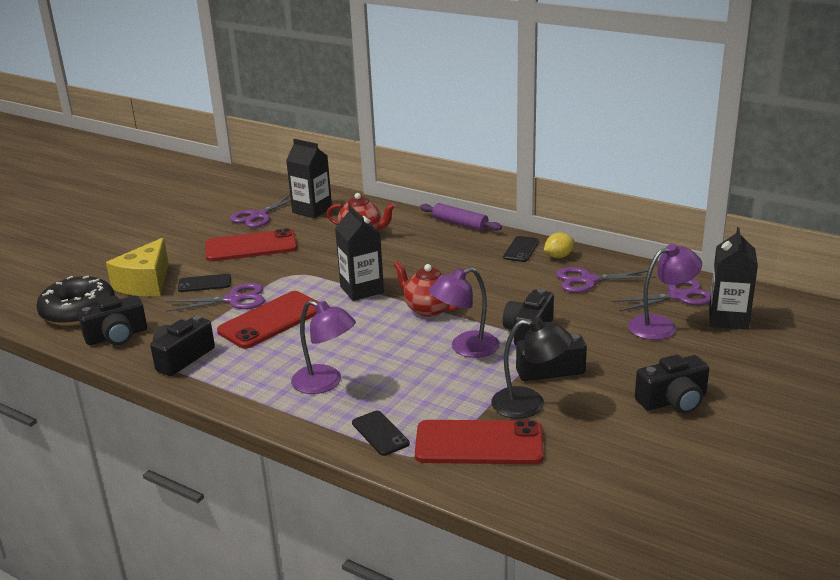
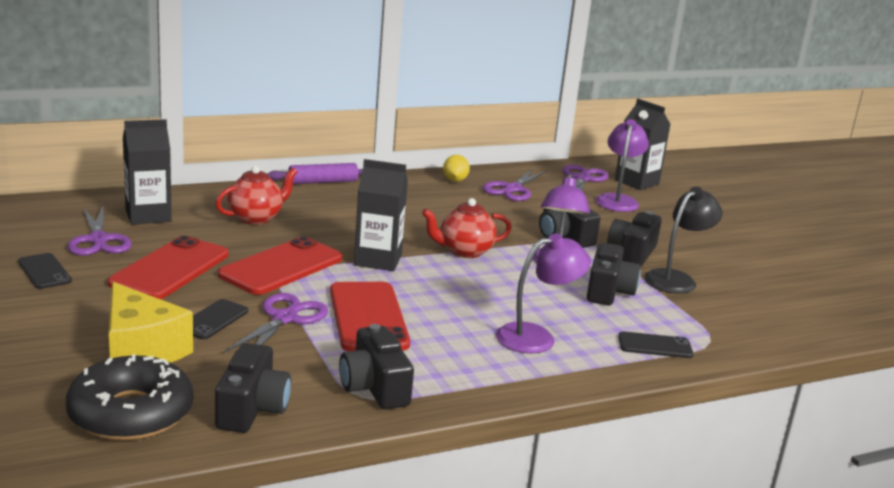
camera: 60 degrees left, 5 degrees down
(479, 443) = (713, 316): red phone -> red phone (281, 267)
(521, 249) = (417, 184): black phone -> black phone (44, 271)
(673, 401) = (725, 239): black camera -> black camera (608, 291)

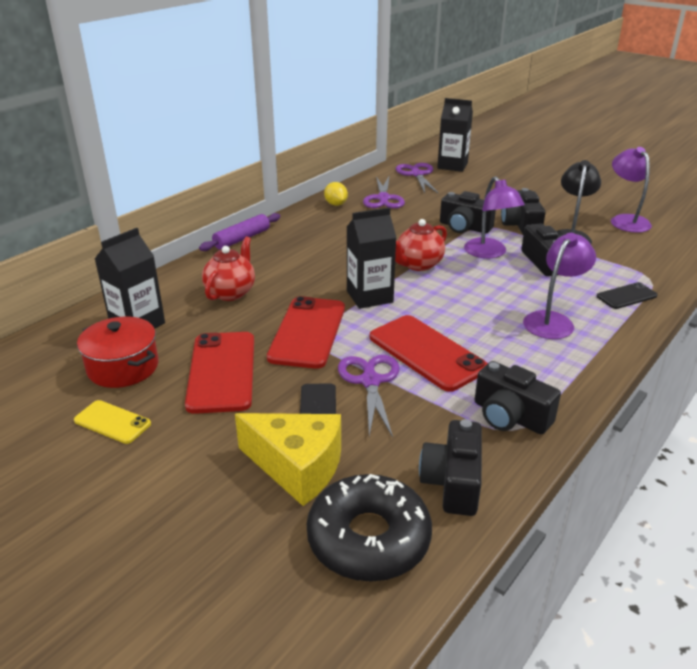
camera: 25 degrees left, 10 degrees up
(44, 271) = (112, 422): black phone -> yellow phone
(98, 240) = (123, 367): purple scissors -> red pot
(252, 408) = (452, 482): black camera -> black camera turned 150 degrees counterclockwise
(617, 200) = (459, 184): purple lamp -> purple lamp (625, 220)

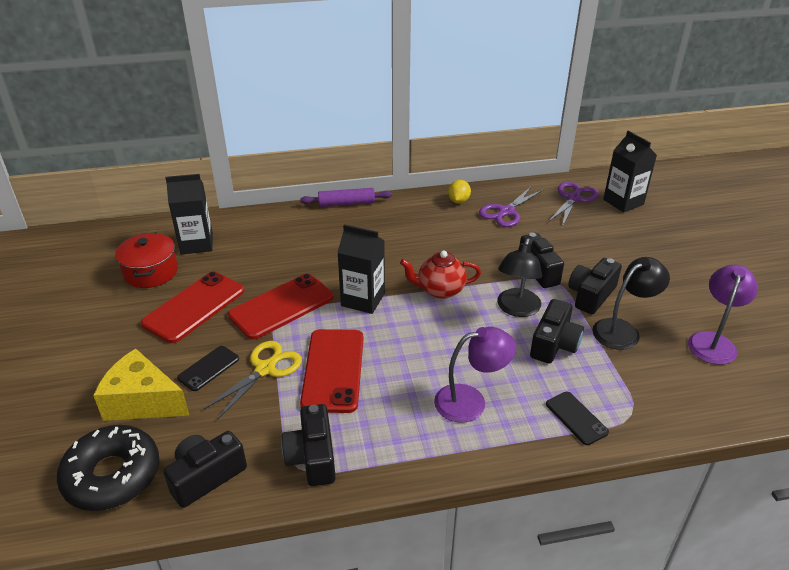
camera: 40 degrees right, 5 degrees up
(112, 422) = (100, 307): yellow phone -> none
(231, 292) = (279, 247): red teapot -> none
(297, 467) = (142, 401): yellow cheese -> yellow cheese turned 135 degrees clockwise
(370, 381) = (265, 369): purple scissors -> yellow scissors
(489, 253) = (516, 309): purple lamp -> black lamp
(626, 296) = (576, 418): black phone -> black phone turned 45 degrees clockwise

